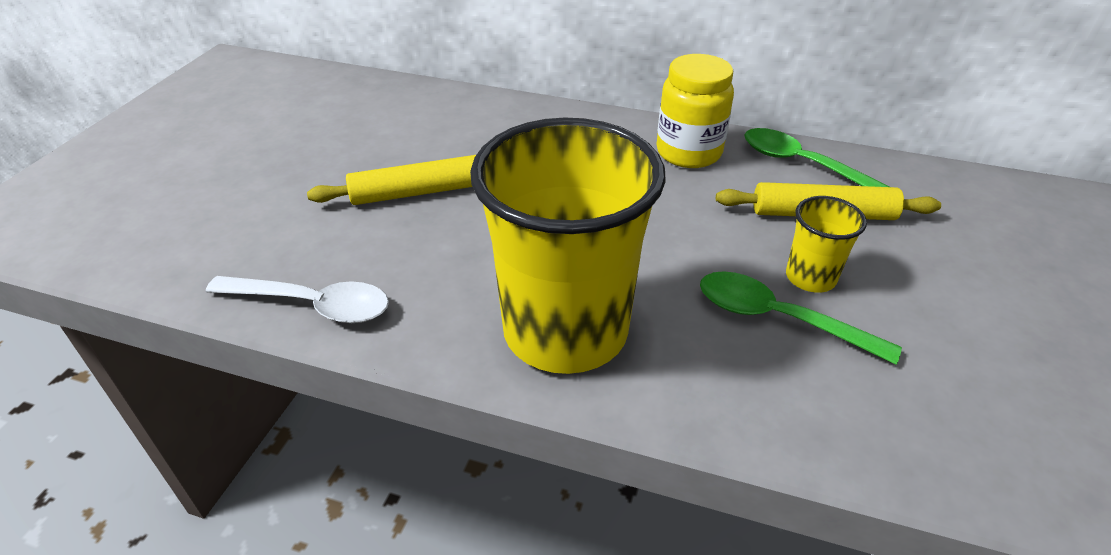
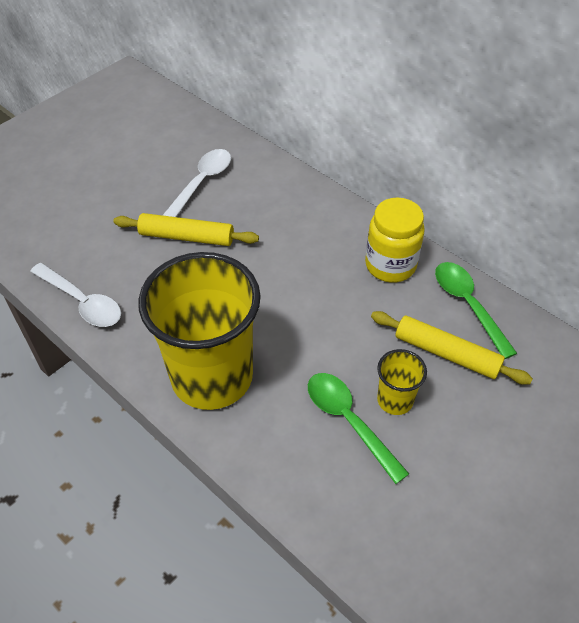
camera: 25 degrees right, 10 degrees up
(400, 135) = (202, 183): none -> white spoon

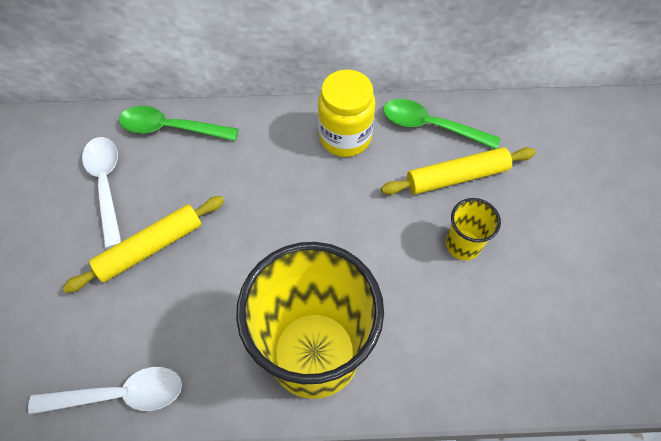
camera: 45 degrees left, 10 degrees up
(349, 421) = (452, 291): green spoon -> green spoon (171, 128)

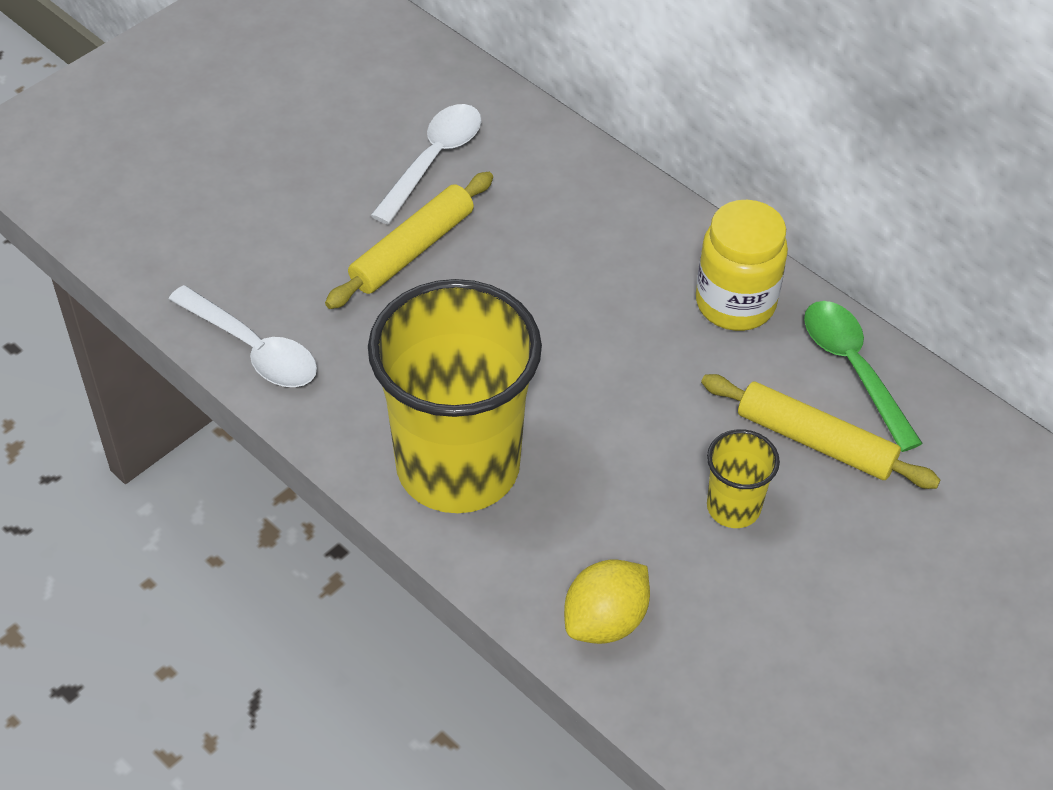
camera: 45 degrees right, 10 degrees down
(150, 247) = (412, 249): yellow rolling pin -> yellow rolling pin turned 60 degrees counterclockwise
(171, 128) = (557, 154): green spoon -> none
(480, 367) = (605, 621): none -> yellow lemon

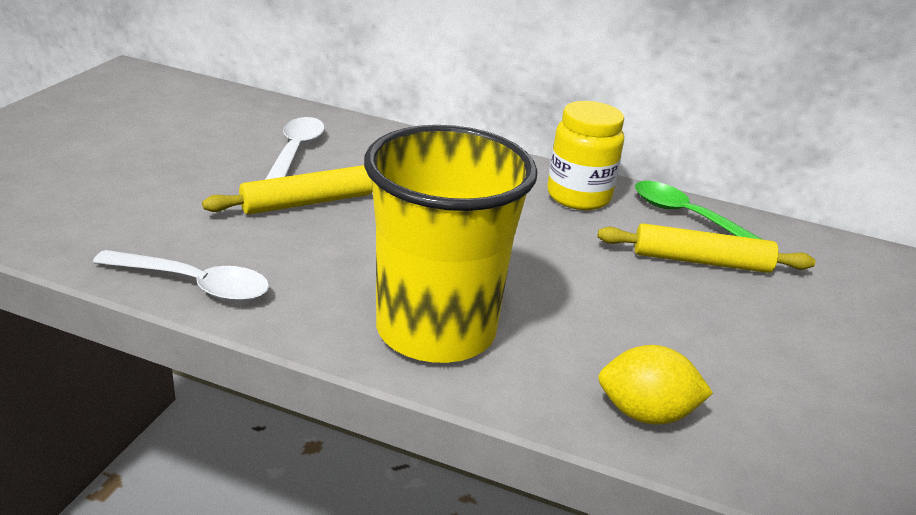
camera: 25 degrees left, 20 degrees down
(412, 249) = (308, 202): yellow rolling pin -> yellow rolling pin turned 45 degrees clockwise
(605, 621) = (645, 414): yellow lemon -> yellow lemon turned 75 degrees clockwise
(733, 507) = (679, 312): yellow cup -> none

